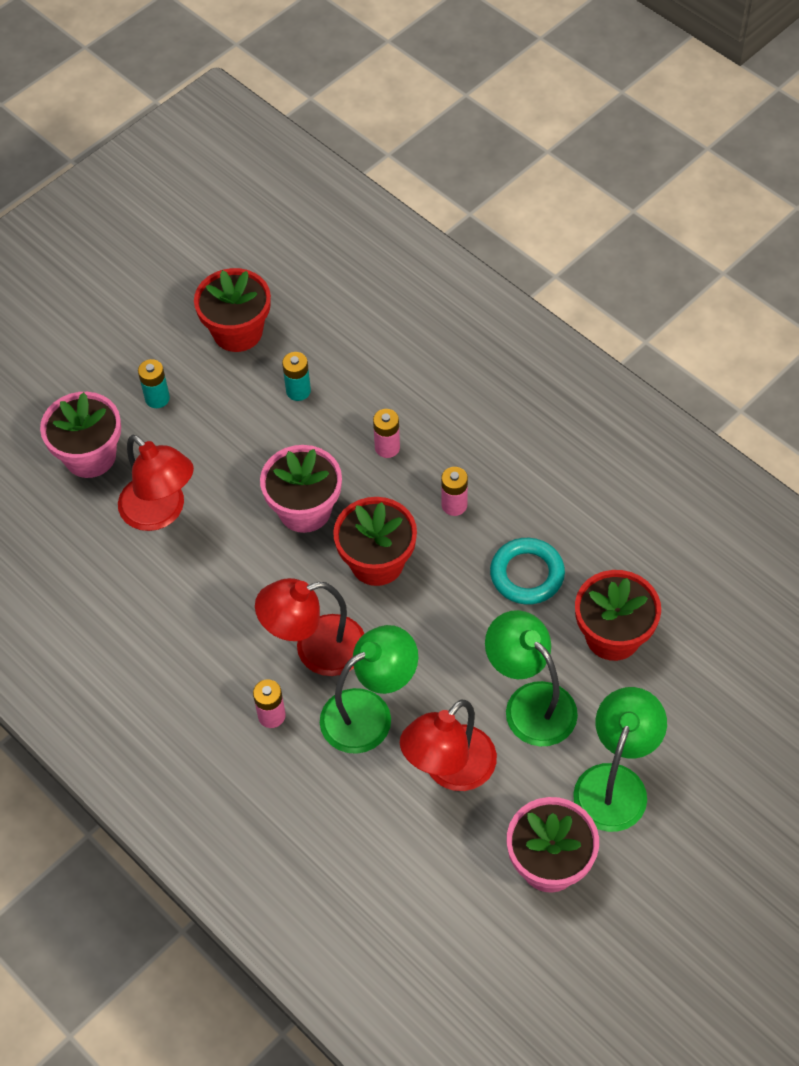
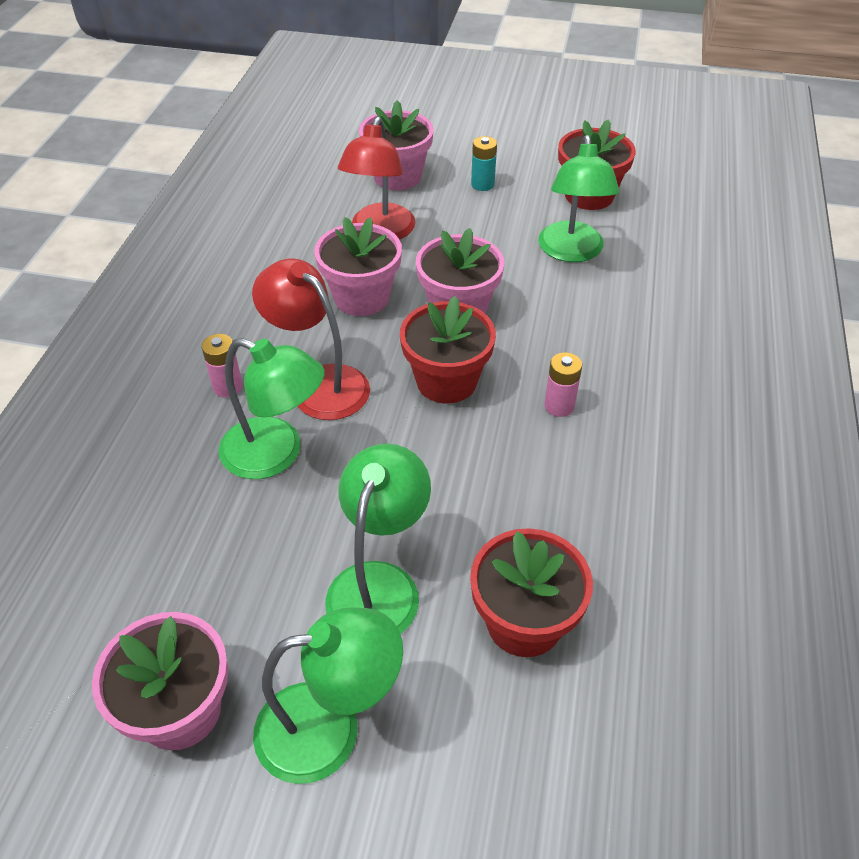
camera: 55 degrees right, 10 degrees down
(237, 570) = (361, 297): none -> pink flower pot
(298, 391) = (571, 252): turquoise battery -> green lamp
(387, 447) = (573, 331): pink battery -> none
(449, 770) = (249, 551): red lamp -> none
(527, 574) = (533, 502): turquoise ring -> none

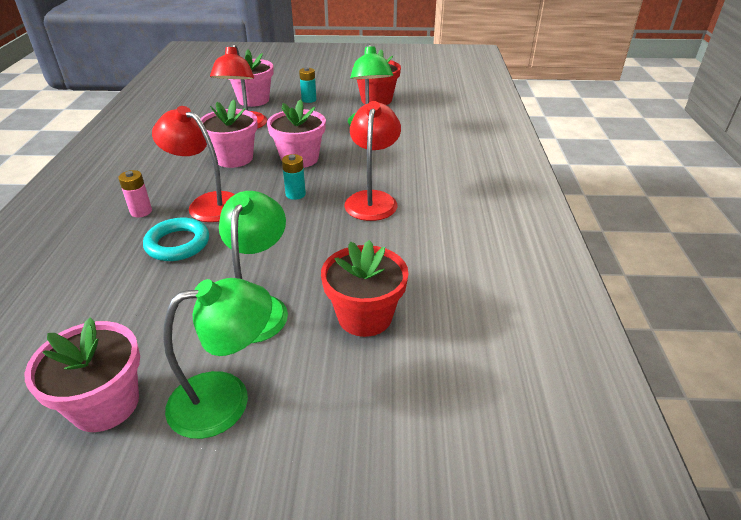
camera: 10 degrees left, 10 degrees down
(276, 454) = (178, 244): green lamp -> turquoise ring
(446, 381) = (295, 194): red flower pot -> turquoise battery
(559, 406) = (372, 199): pink battery -> red lamp

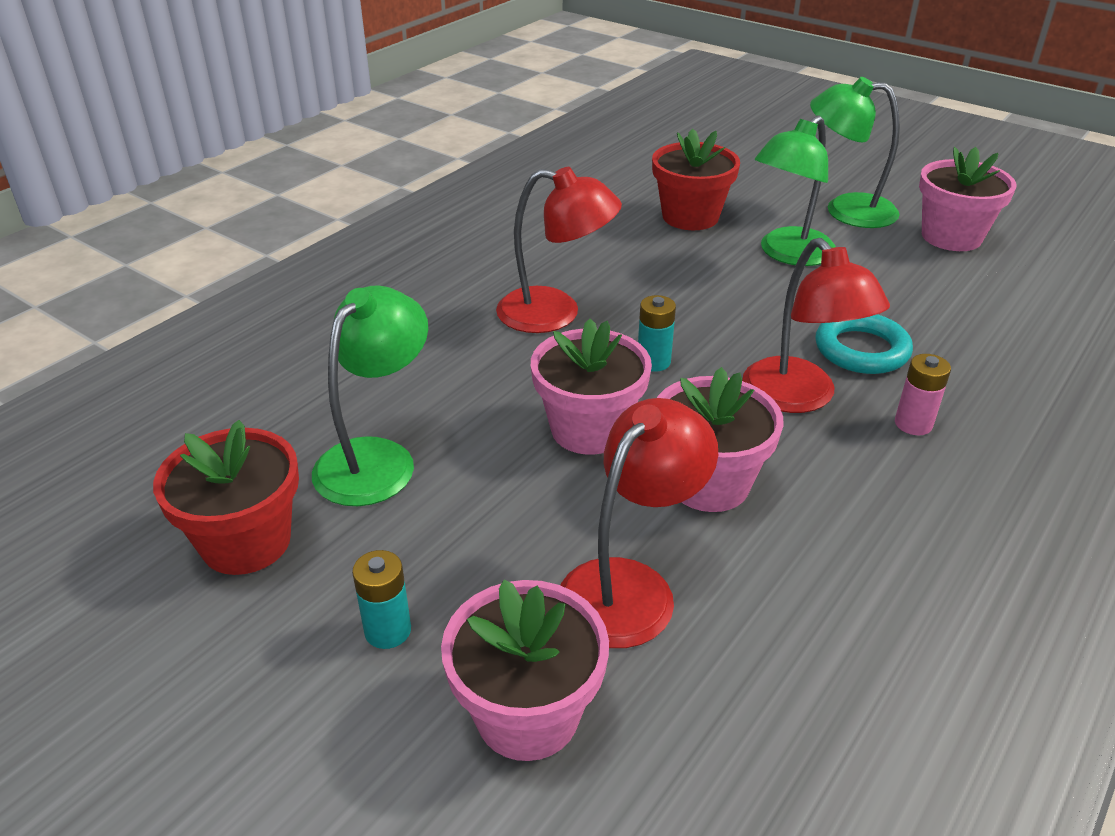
camera: 145 degrees left, 0 degrees up
(372, 199) = (555, 313): red lamp -> red lamp turned 120 degrees counterclockwise

